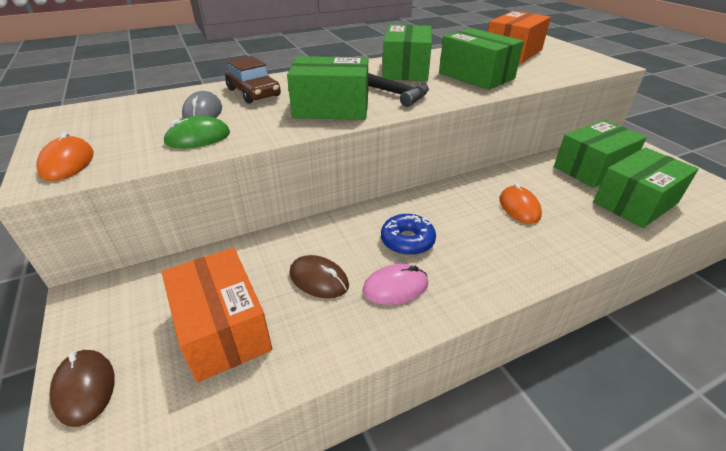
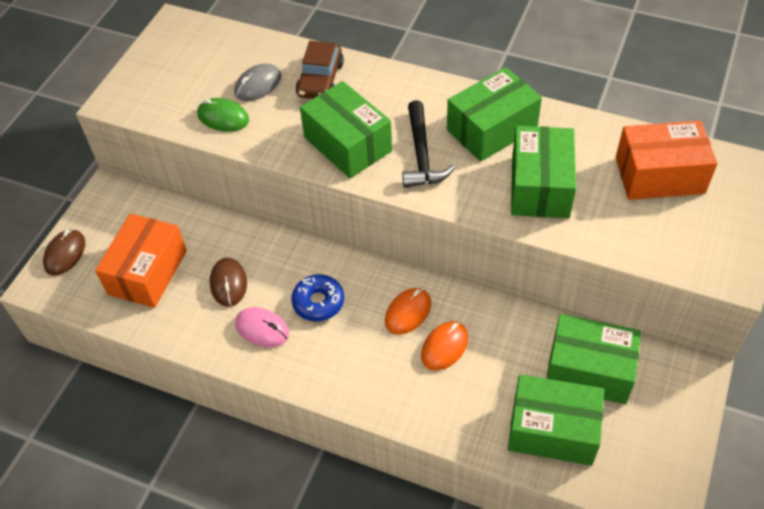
camera: 50 degrees right, 15 degrees up
(68, 163) = (135, 93): orange mouse -> orange mouse (408, 312)

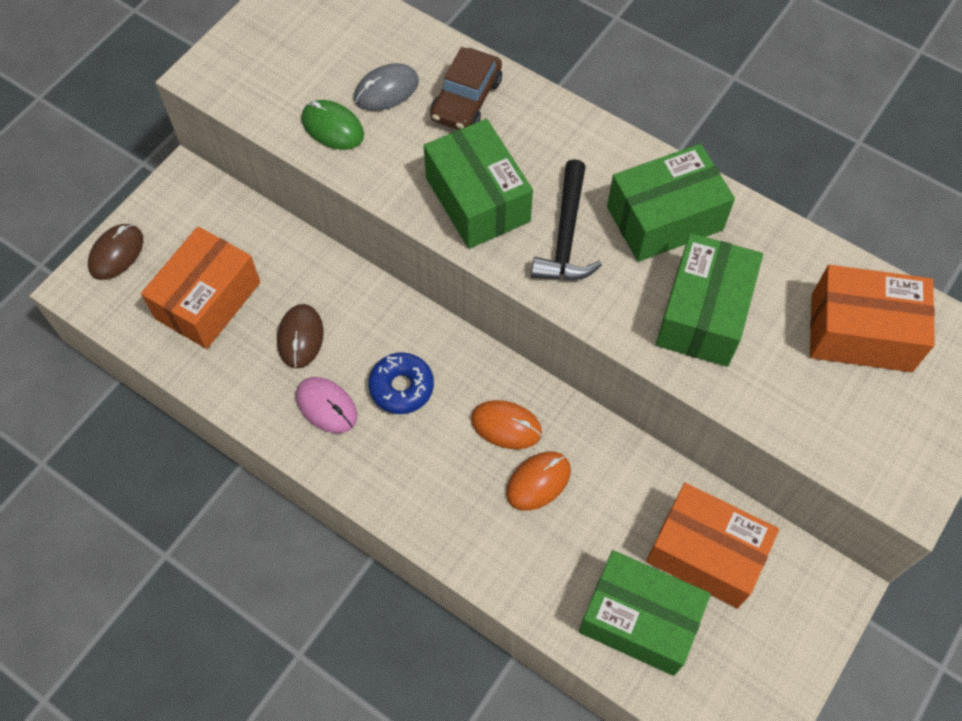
camera: 10 degrees right, 10 degrees up
(408, 312) = (506, 426): orange mouse -> orange mouse turned 60 degrees clockwise
(589, 370) = (705, 554): green box -> orange box

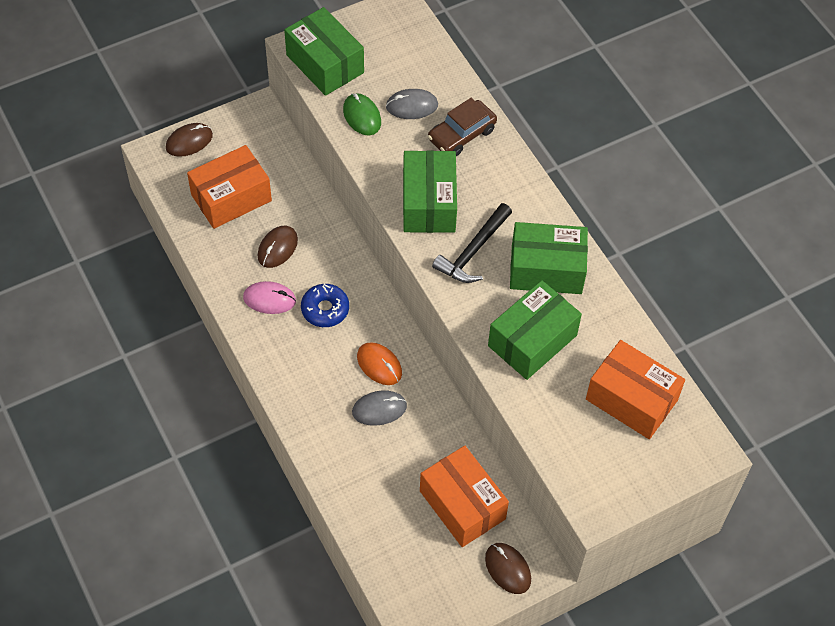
camera: 25 degrees right, 5 degrees down
(326, 406) = (269, 299): pink mouse -> pink mouse turned 60 degrees counterclockwise
(538, 482) = (379, 409): orange mouse -> grey mouse
(639, 619) = (393, 523): green box -> green box (325, 64)
(805, 608) = (508, 569): none -> brown mouse

